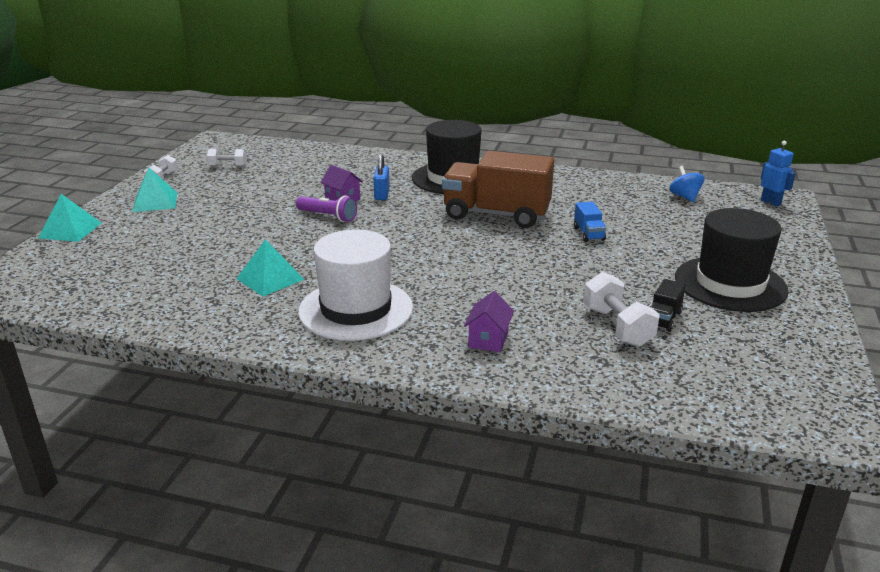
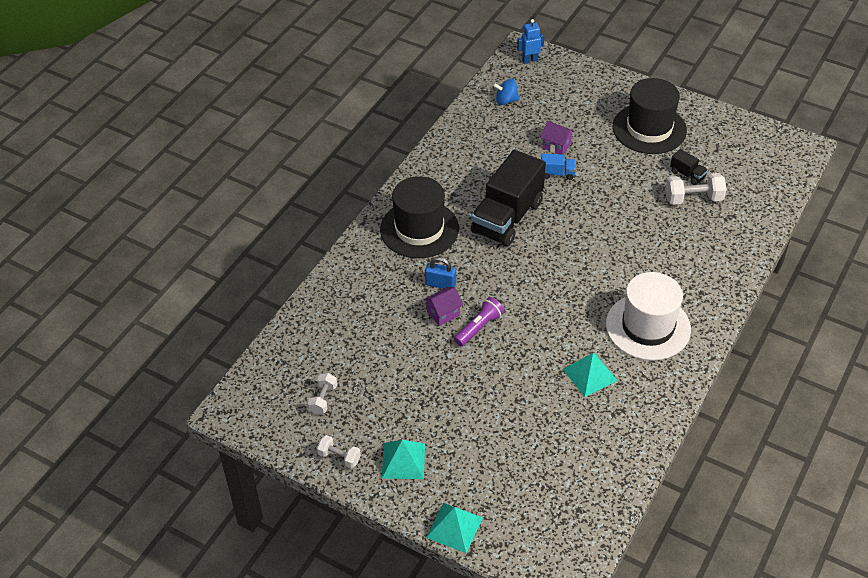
camera: 75 degrees left, 20 degrees up
(488, 340) = (699, 264): purple house -> purple house (556, 146)
(496, 214) = (507, 217): brown truck -> black truck

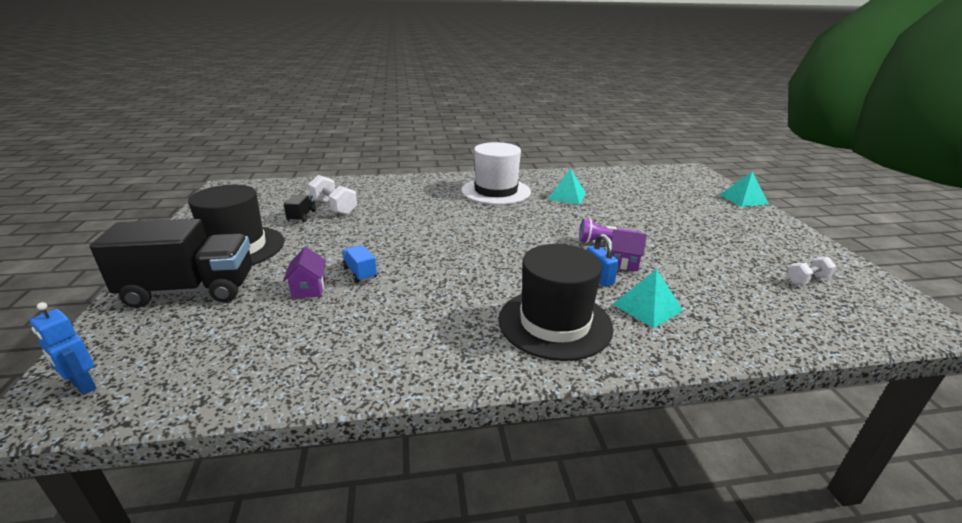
camera: 130 degrees left, 20 degrees down
(339, 457) = (814, 250): white dumbbell -> none
(403, 460) = (755, 228): turquoise pyramid -> turquoise pyramid (647, 307)
(506, 100) = (224, 364): blue spinning top -> none
(507, 217) = (462, 277): black truck -> black truck (190, 290)

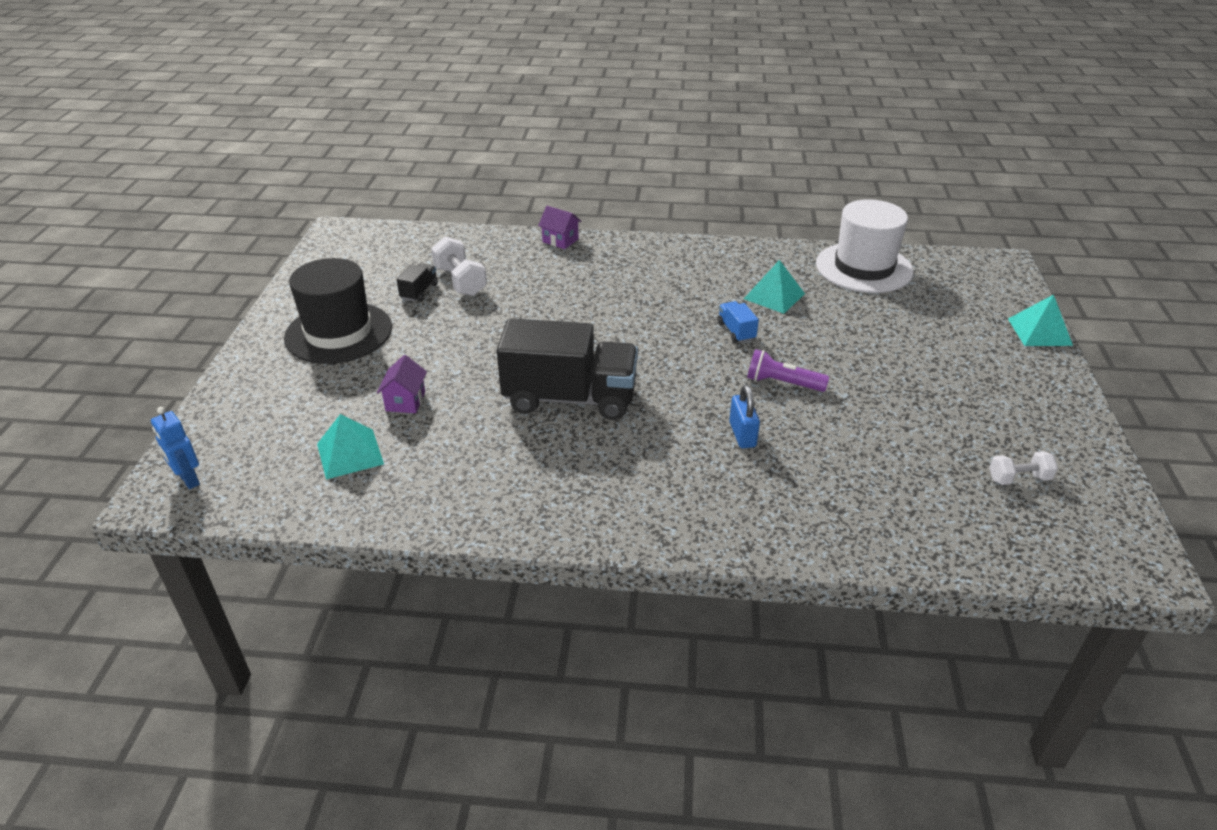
camera: 15 degrees right, 10 degrees up
(190, 290) = (286, 385): black truck -> black truck (570, 398)
(360, 273) = (465, 387): blue truck -> blue truck (736, 331)
(496, 191) = (679, 275): white hat -> white hat (864, 268)
(555, 323) = (657, 487): black hat -> none
(624, 263) = (787, 418): purple house -> purple house (560, 240)
(647, 307) = (778, 484): turquoise pyramid -> turquoise pyramid (350, 453)

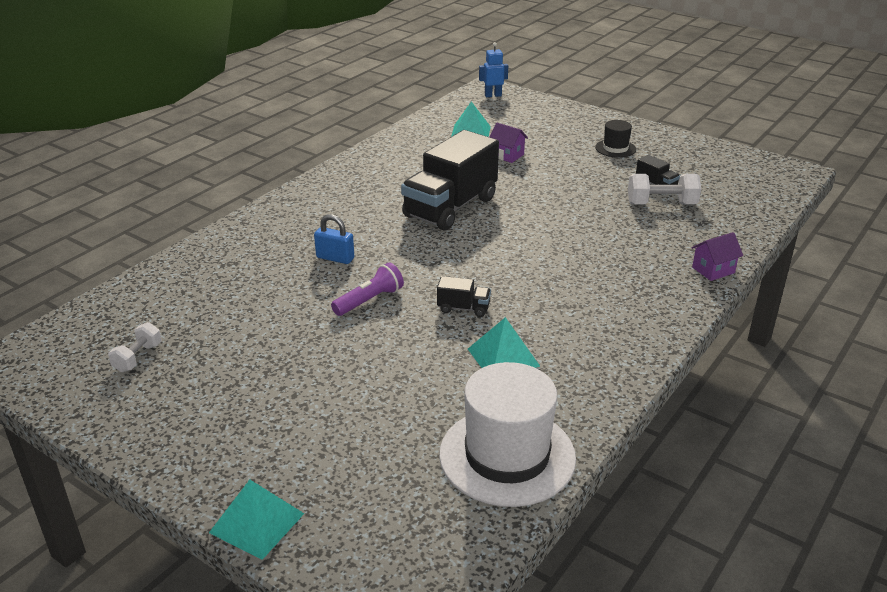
camera: 120 degrees right, 5 degrees down
(338, 333) = (615, 148): black hat -> black hat, size x0.48
(736, 331) = (463, 308): blue truck -> black truck

